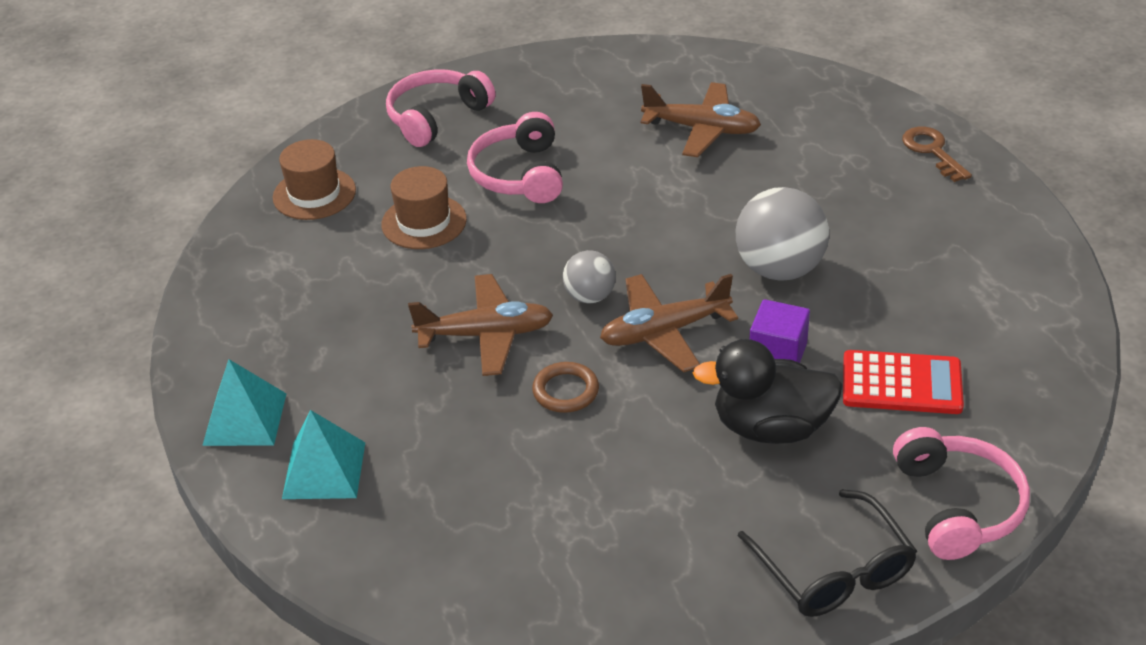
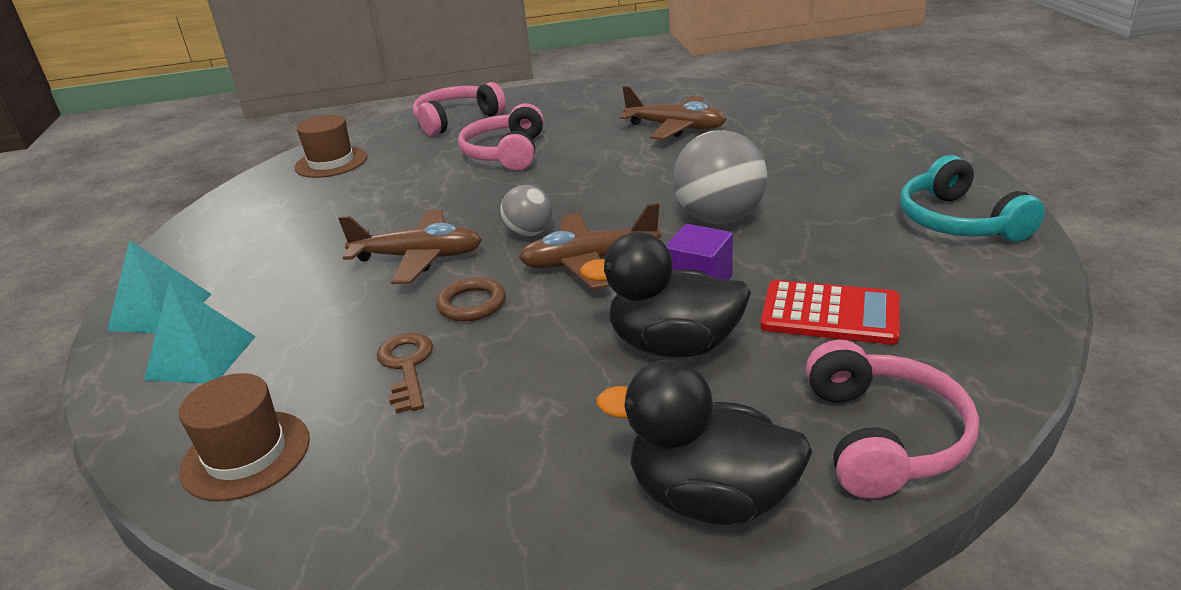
camera: 10 degrees right, 10 degrees down
(424, 222) = (409, 181): brown hat -> brown hat (246, 455)
(833, 570) = (710, 498): black glasses -> black duck
(932, 151) = (886, 142): brown key -> brown key (406, 367)
(1008, 265) = (959, 221): none -> turquoise headphones

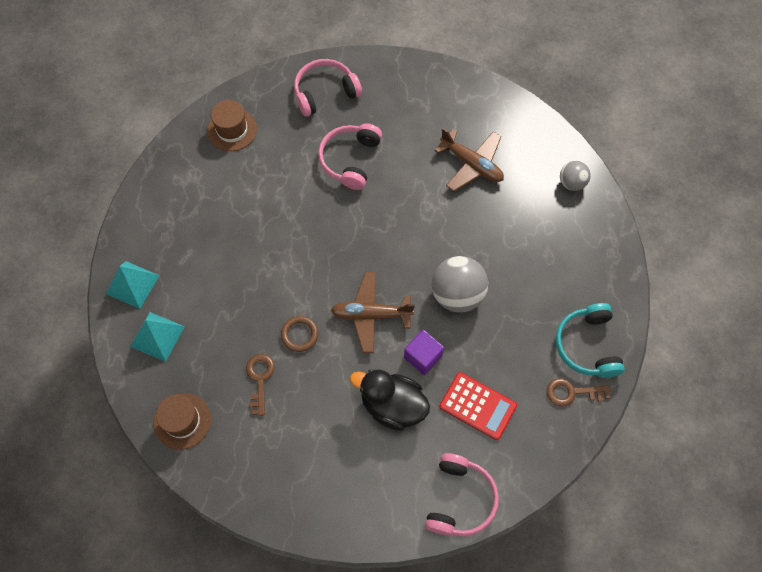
camera: 10 degrees right, 35 degrees up
(418, 258) = (277, 276): brown plane -> none
(529, 233) = (344, 271): grey ball -> grey ball (571, 183)
(710, 498) = (374, 511): black duck -> none
(979, 267) = (572, 392): none -> brown key

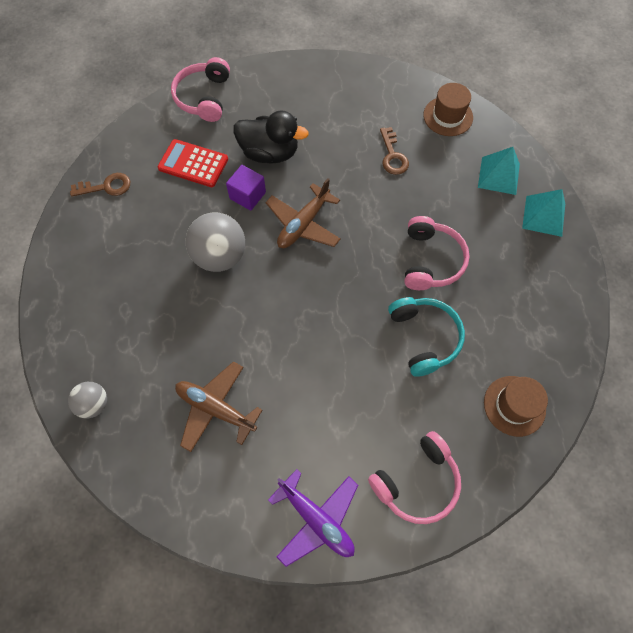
camera: 170 degrees right, 0 degrees up
(299, 335) = (367, 196): brown ring -> none
(350, 160) = (362, 389): pink headphones -> pink headphones (431, 260)
(371, 315) = (303, 224): brown plane -> brown plane turned 135 degrees clockwise
(404, 82) = (316, 519): none -> purple plane
(587, 345) = (89, 228): turquoise headphones -> turquoise headphones (424, 337)

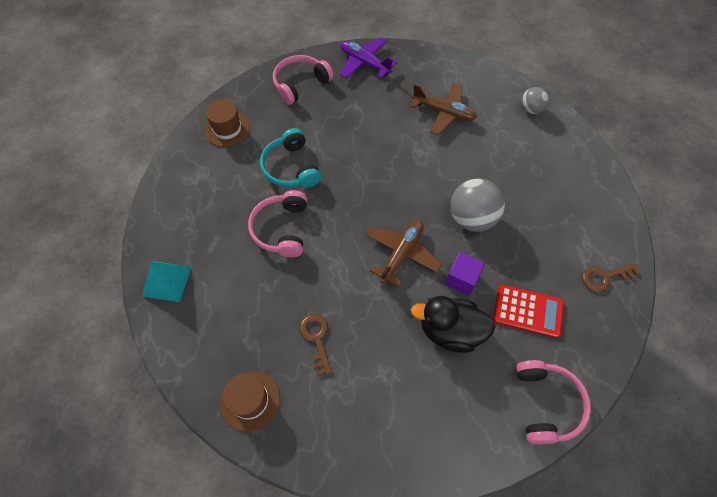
camera: 175 degrees right, 5 degrees down
(499, 175) = (203, 323): turquoise pyramid -> none

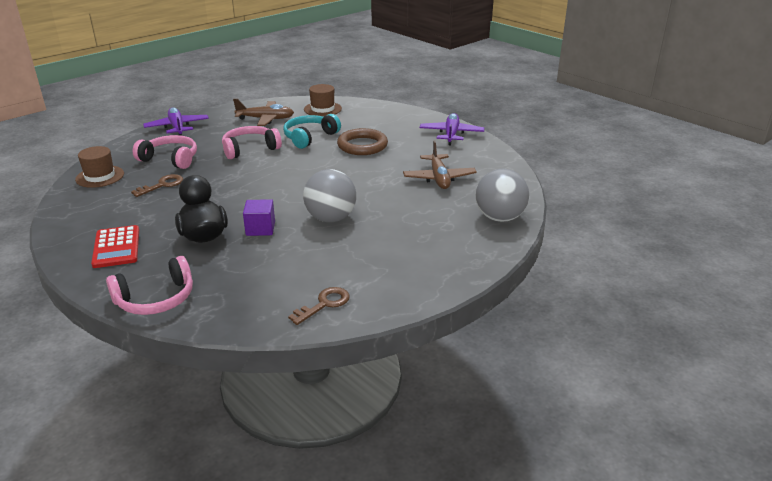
camera: 60 degrees right, 30 degrees down
(167, 281) = (177, 128): turquoise pyramid -> purple plane
(300, 84) = (396, 119): pink headphones -> pink headphones (170, 159)
(341, 135) = (362, 145): none -> brown ring
(401, 254) = (265, 197): brown plane -> brown plane (265, 119)
(528, 311) = (250, 268): red calculator -> red calculator (116, 247)
(531, 109) = (499, 218): grey ball -> grey ball, size x1.76
(605, 277) = (324, 304): brown key -> brown key turned 90 degrees clockwise

